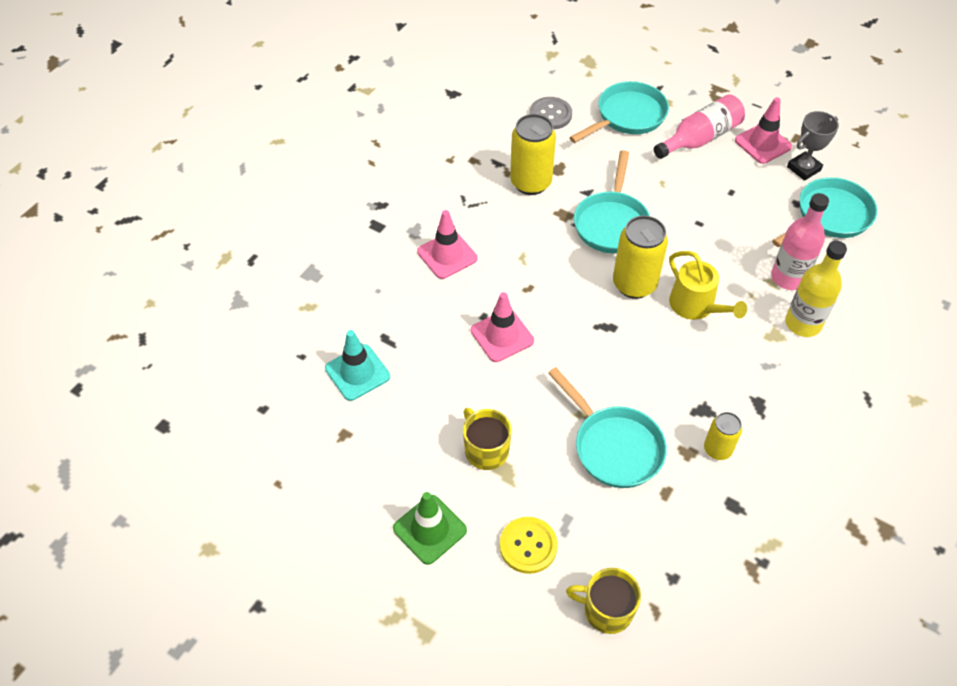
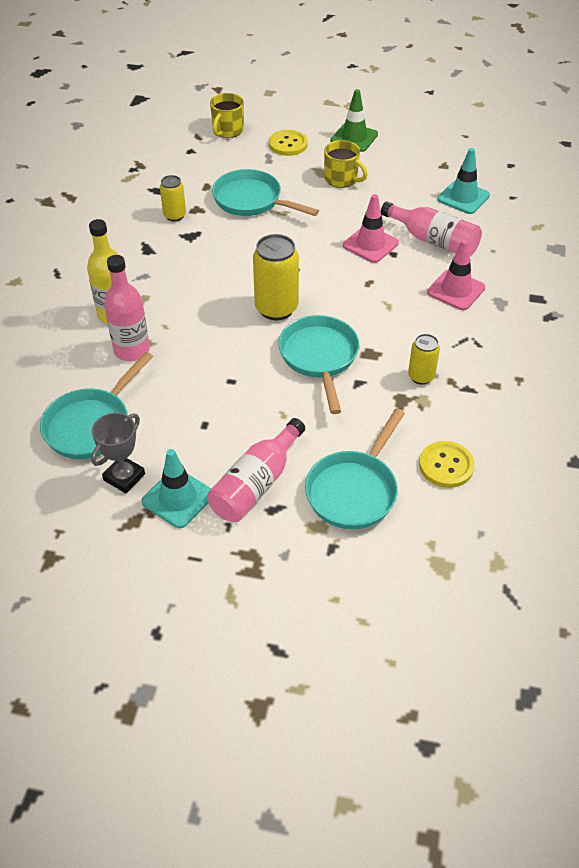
camera: 160 degrees right, 5 degrees down
(431, 320) = (433, 241): none -> pink bottle
(530, 183) = (421, 376): yellow can -> yellow can, size x0.58
(550, 114) = (446, 465): grey button -> yellow button
(606, 610) = (227, 130): yellow mug -> yellow mug turned 120 degrees clockwise
(696, 306) = (215, 305): yellow watering can -> none
(763, 144) = (178, 498): pink traffic cone -> turquoise traffic cone

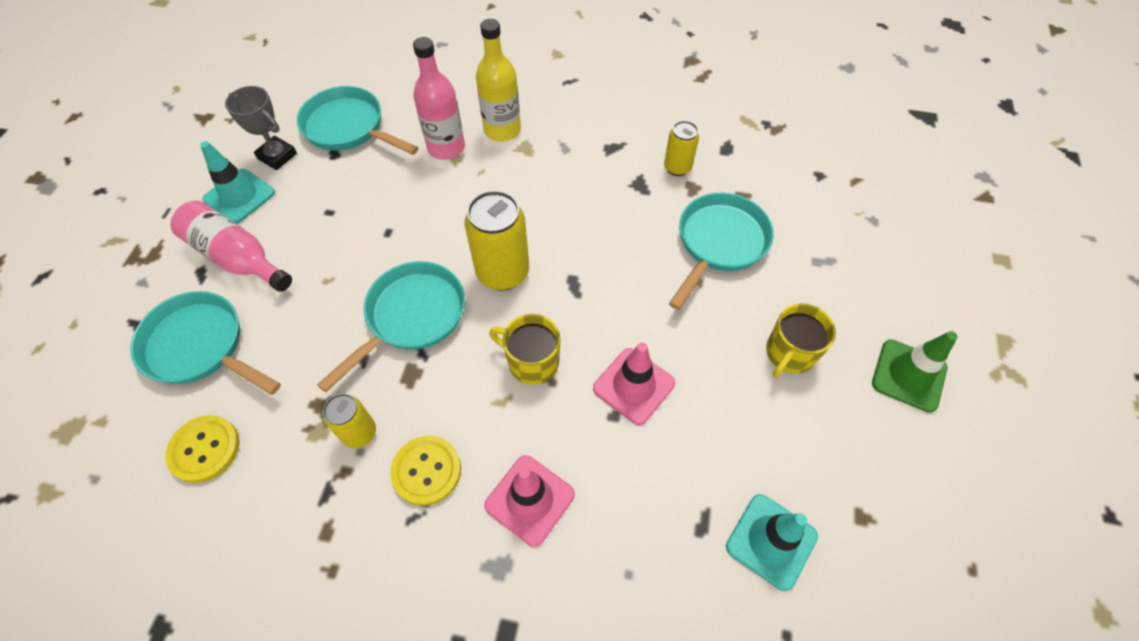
camera: 90 degrees right, 10 degrees up
(227, 130) = (880, 212): yellow mug -> yellow mug (532, 361)
(288, 144) = (865, 284): yellow button -> yellow button (426, 471)
(319, 357) = (411, 317): turquoise pan -> turquoise pan turned 45 degrees counterclockwise
(433, 241) = (648, 478): pink bottle -> none

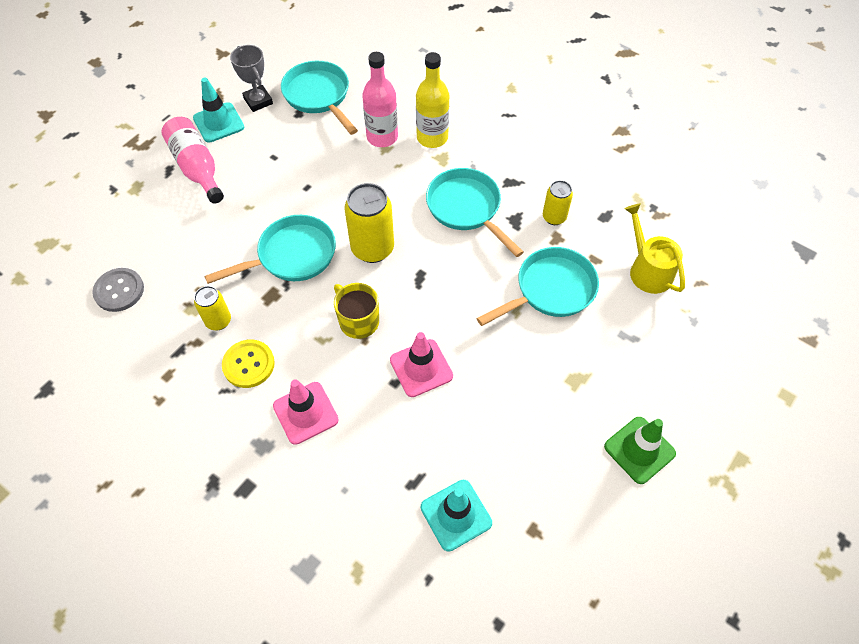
camera: 25 degrees right, 0 degrees up
(200, 347) = (146, 221): turquoise pan -> turquoise pan (467, 209)
(204, 449) = (119, 291): yellow button -> grey button
(789, 353) = (553, 394): yellow mug -> none
(800, 186) = (647, 270): none -> yellow watering can

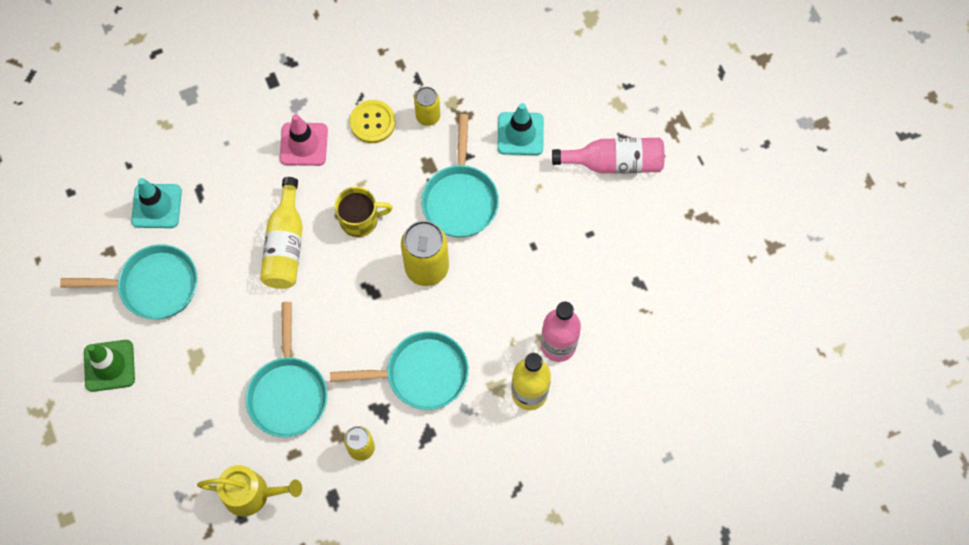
camera: 120 degrees right, 10 degrees up
(119, 291) = (505, 56): grey button -> none
(218, 123) = (665, 203): turquoise traffic cone -> turquoise traffic cone (520, 134)
(258, 101) = (677, 252): grey trophy -> none
(319, 96) = (652, 313): turquoise pan -> turquoise pan (153, 285)
(421, 368) = (285, 245): pink traffic cone -> yellow bottle

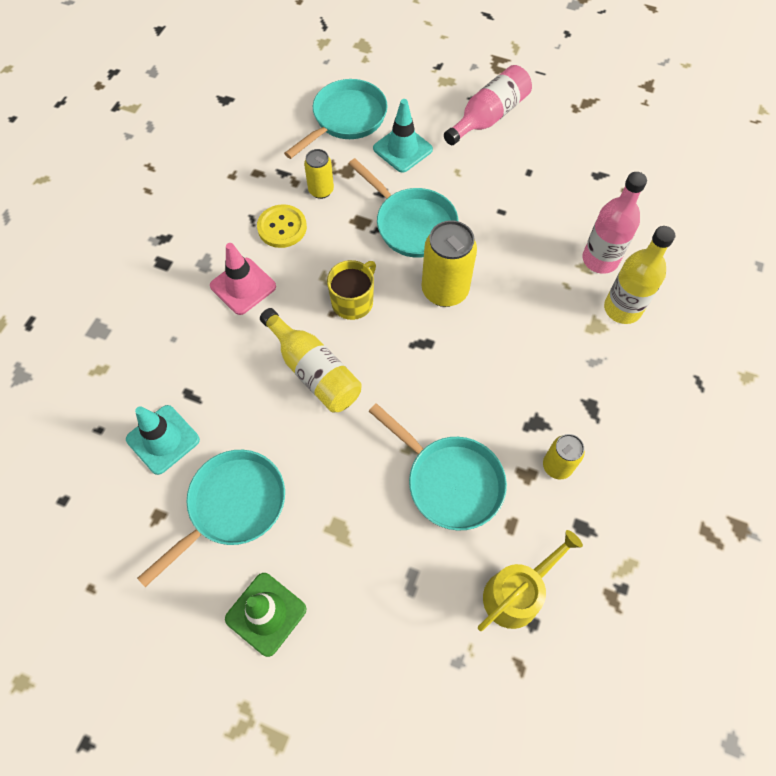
camera: 45 degrees left, 5 degrees down
(421, 374) = (532, 368): turquoise pan -> turquoise pan (346, 119)

